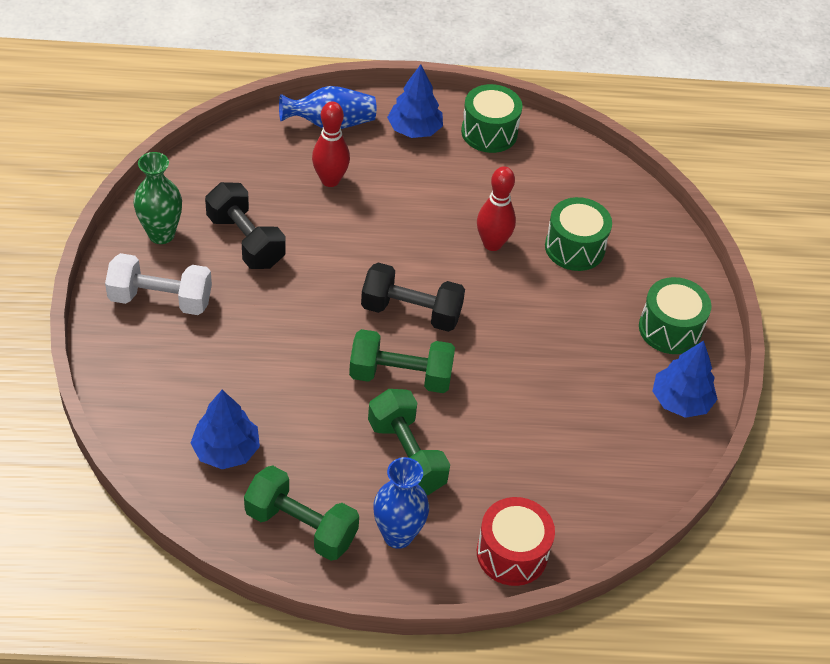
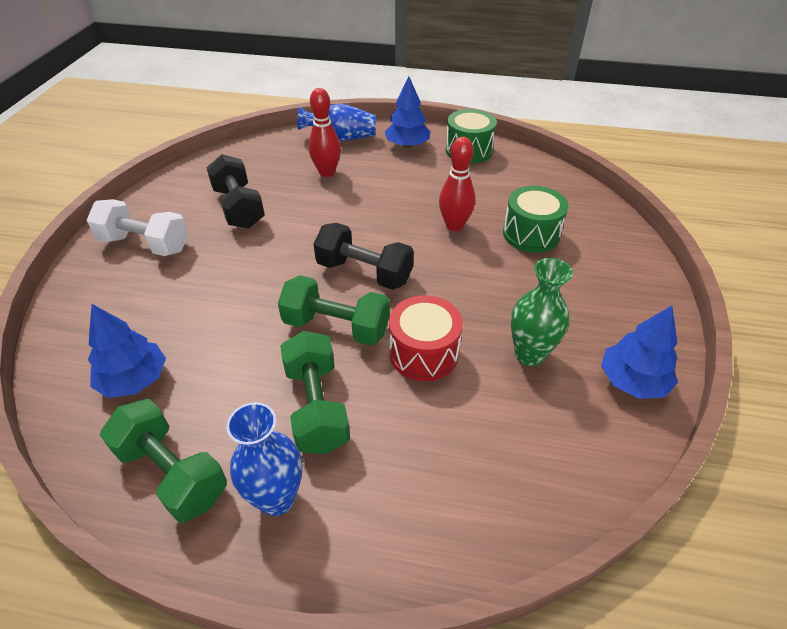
camera: 15 degrees right, 5 degrees down
(161, 234) = (172, 198): green vase -> green vase (529, 354)
(512, 553) = (408, 542): red drum -> red drum (423, 353)
(670, 329) = (621, 309): green drum -> none

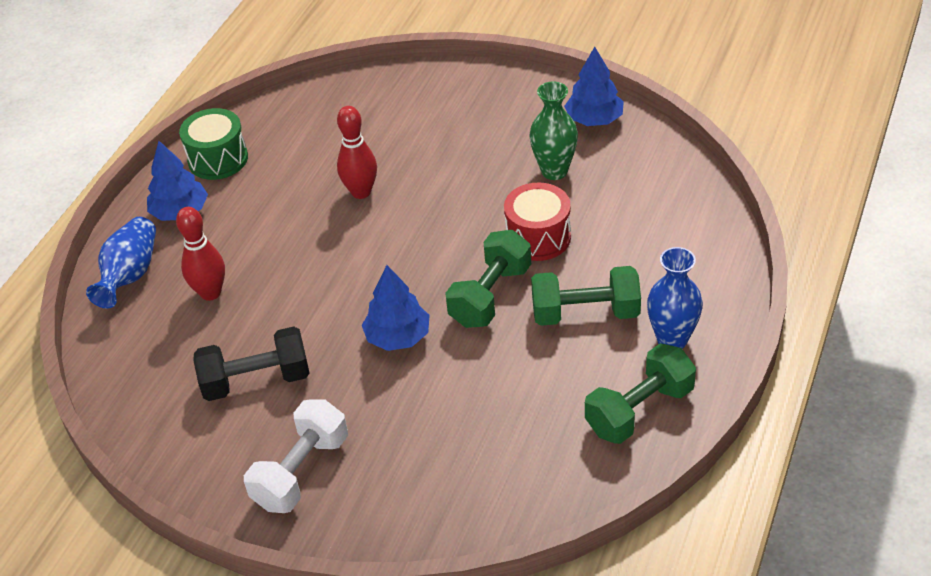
camera: 75 degrees left, 0 degrees up
(134, 380) = (527, 452): blue tree -> blue tree (398, 337)
(364, 272) = (416, 270): black dumbbell -> none
(531, 234) = (394, 138): green drum -> none

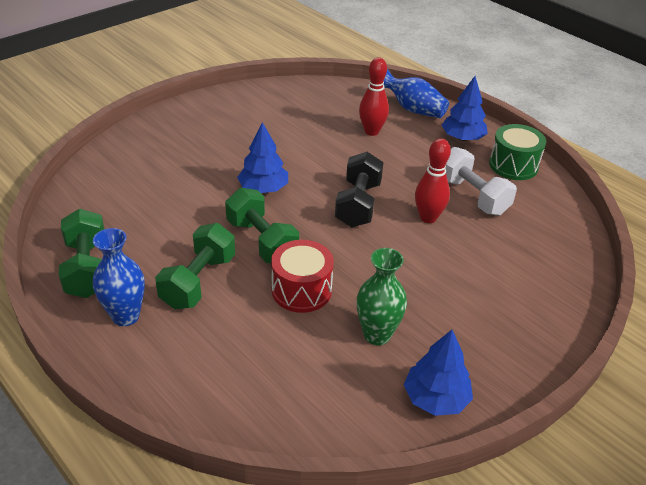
camera: 110 degrees right, 5 degrees down
(256, 380) = (280, 129): black dumbbell -> black dumbbell (358, 204)
(301, 472) = (197, 126): white dumbbell -> white dumbbell (472, 196)

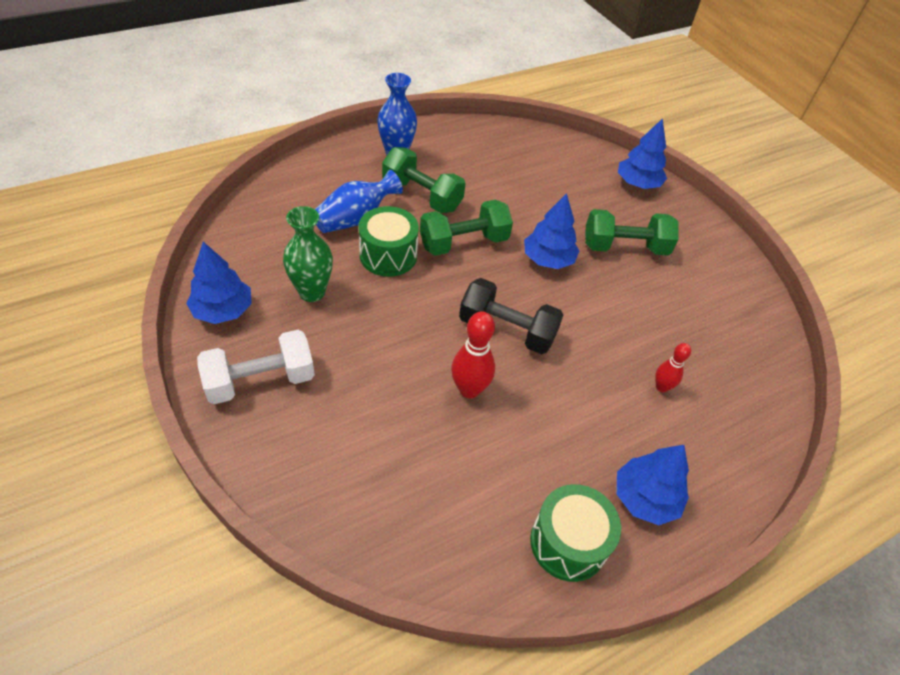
camera: 100 degrees right, 10 degrees up
(87, 268) = (457, 141): green dumbbell -> green dumbbell (625, 247)
(136, 142) = (638, 183): none -> blue tree
(301, 290) = (388, 255): red drum -> green drum
(371, 131) = (661, 387): red bowling pin -> red bowling pin, size x0.61
(413, 109) = (725, 457): blue vase -> blue vase (355, 219)
(472, 196) = (502, 455): white dumbbell -> white dumbbell (260, 381)

